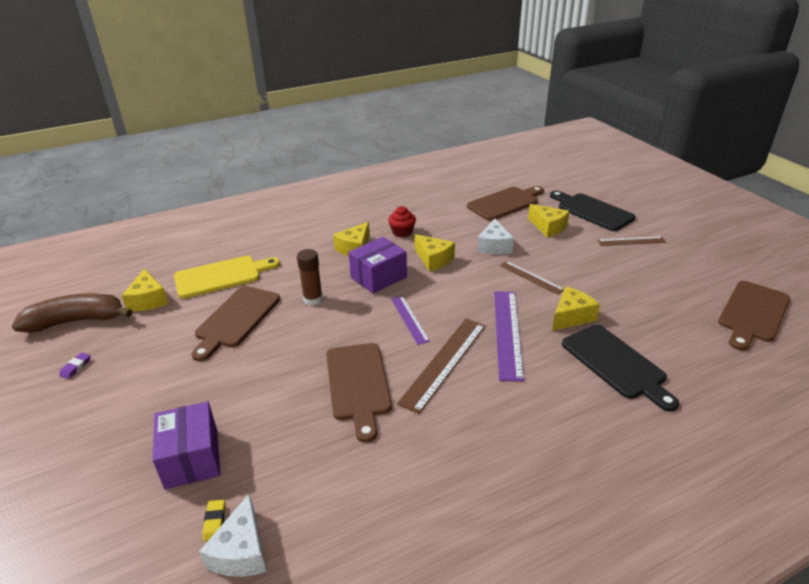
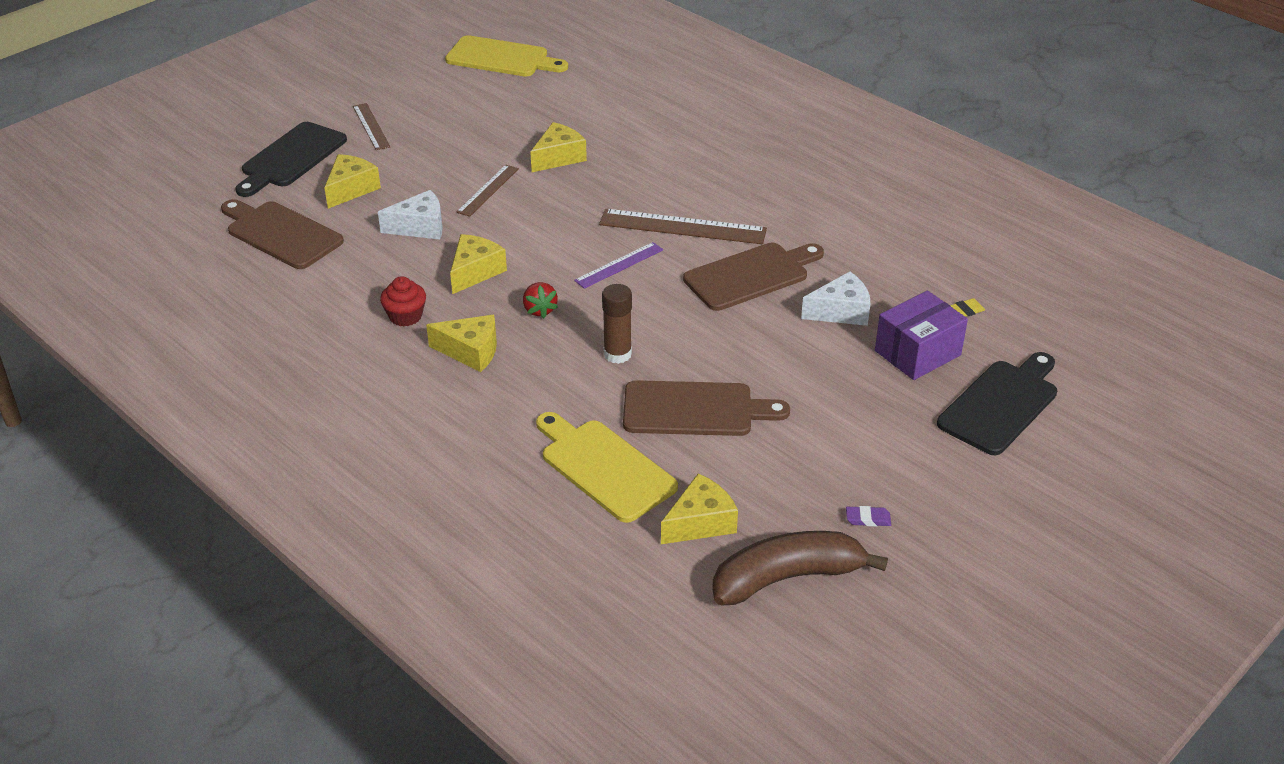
camera: 110 degrees left, 5 degrees up
(77, 321) = (787, 578): brown banana -> brown banana turned 105 degrees clockwise
(241, 551) = (976, 286): white cheese -> white cheese (841, 312)
(378, 277) = (539, 310): purple box -> red strawberry
(508, 333) = (609, 194): purple ruler -> none
(571, 317) = (558, 157): yellow cheese -> yellow cheese turned 105 degrees clockwise
(616, 364) = (626, 128): black cutting board -> black cutting board (1001, 404)
(752, 313) = (501, 58): brown cutting board -> yellow cutting board

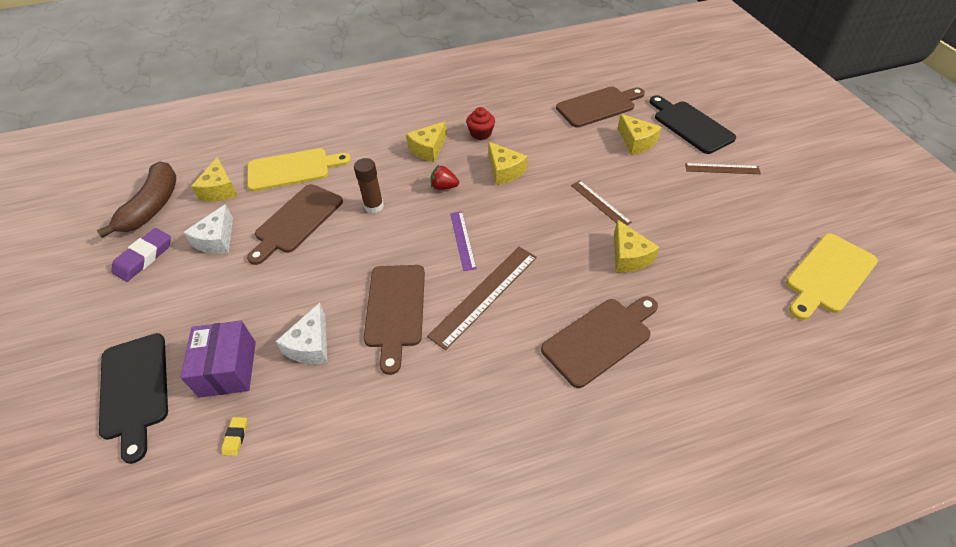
camera: 120 degrees right, 10 degrees up
(420, 227) = (571, 160): white cheese -> white cheese (217, 240)
(676, 152) = (600, 339): none -> brown cutting board
(868, 519) = (144, 257): purple eraser -> purple eraser, size x2.03

